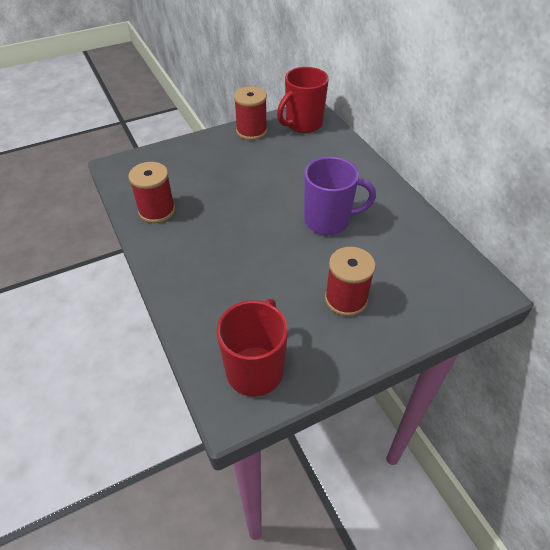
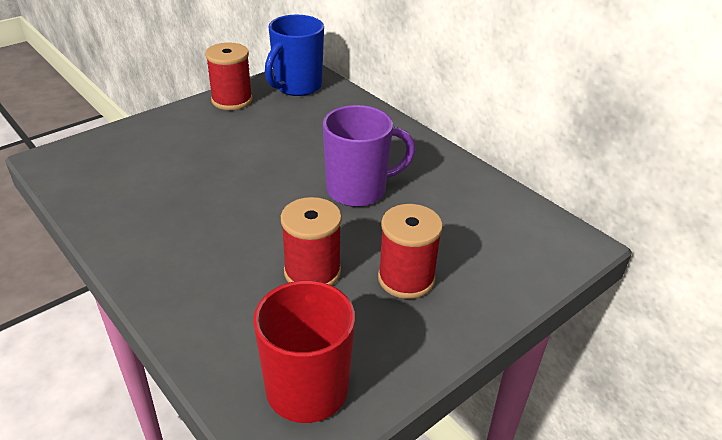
camera: 15 degrees left, 10 degrees down
(157, 211) = (120, 206): red spool -> red spool (312, 272)
(303, 124) = (297, 87): red mug -> blue mug

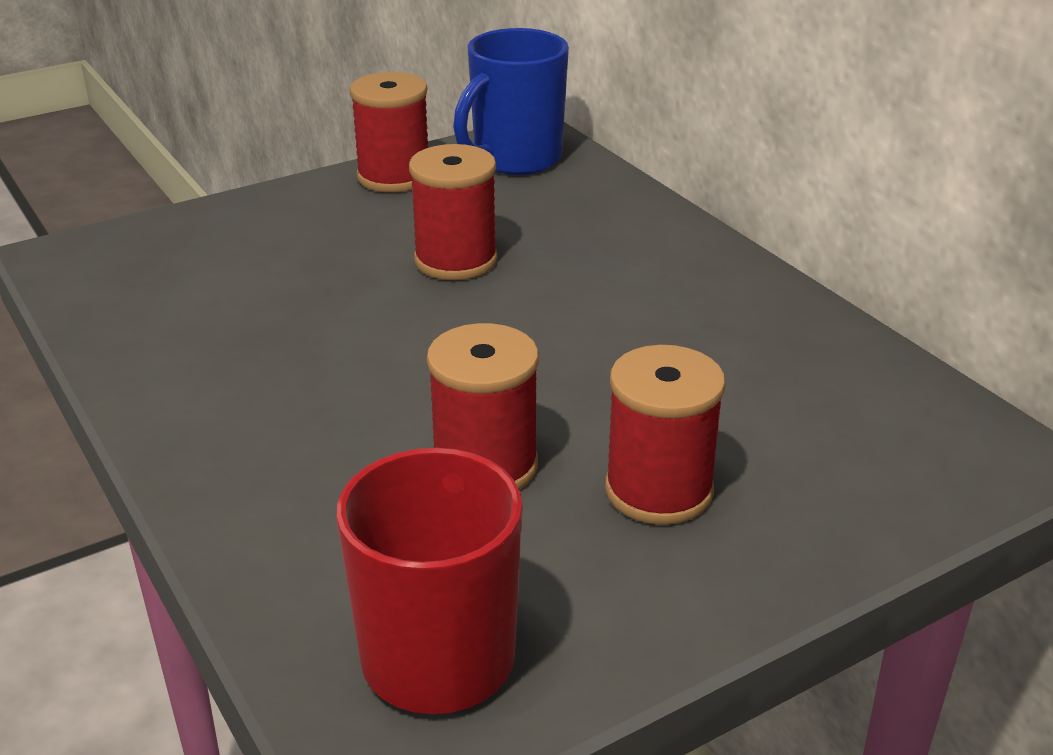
camera: 10 degrees right, 5 degrees down
(275, 149) = (455, 260): none -> red spool
(358, 190) = (597, 336): purple mug -> none

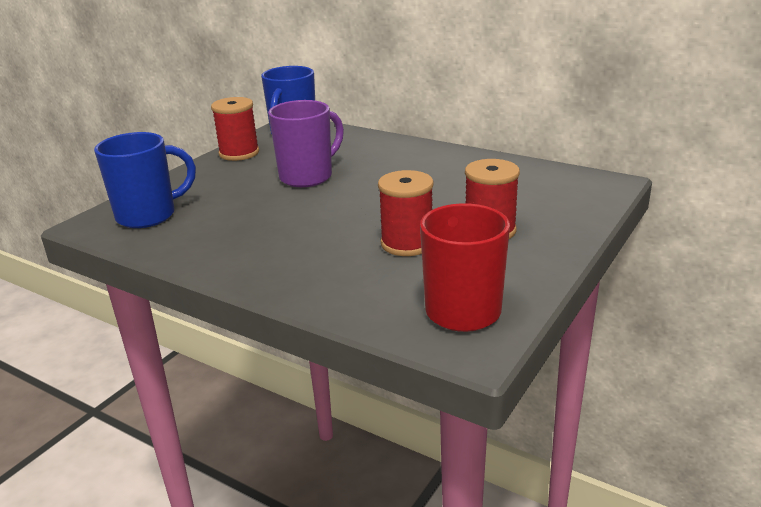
camera: 25 degrees left, 5 degrees down
(152, 265) = (148, 216): none -> blue mug
(455, 260) = (307, 177): red spool -> purple mug

